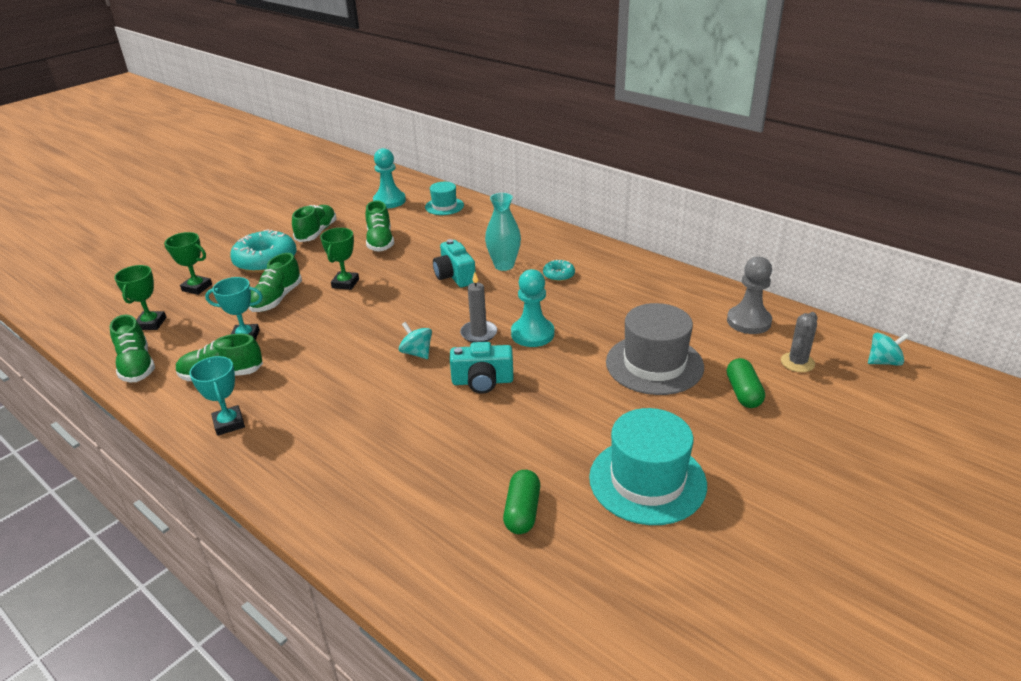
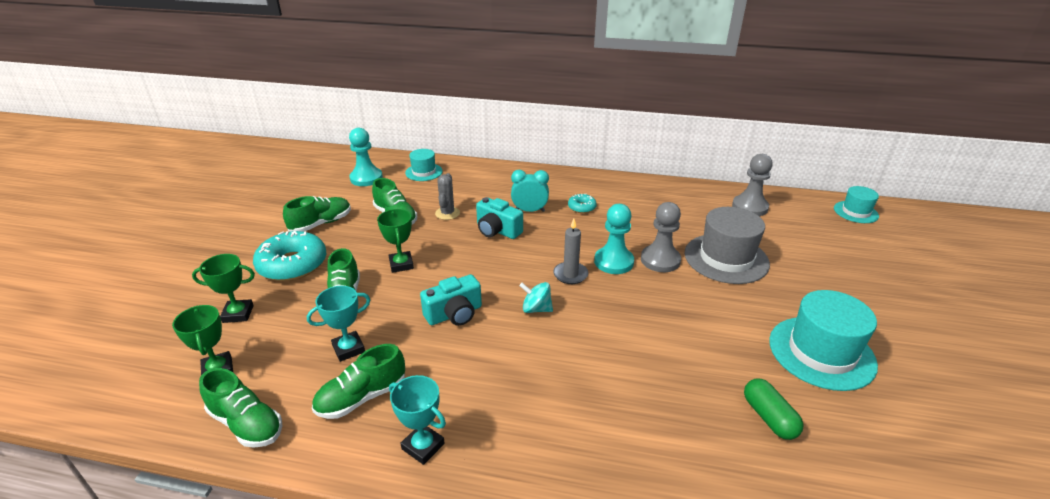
camera: 30 degrees left, 0 degrees up
(316, 233) = (321, 224): green shoe -> green shoe turned 60 degrees clockwise
(482, 381) = (618, 315): turquoise camera -> turquoise camera (454, 314)
(504, 265) = (529, 211): turquoise vase -> turquoise clock
(581, 346) = (660, 260): none -> grey pawn
(743, 393) = (804, 261): green capsule -> none
(797, 362) = (810, 228): grey cactus -> grey cactus (447, 213)
(883, 362) = (855, 212): turquoise spinning top -> turquoise hat

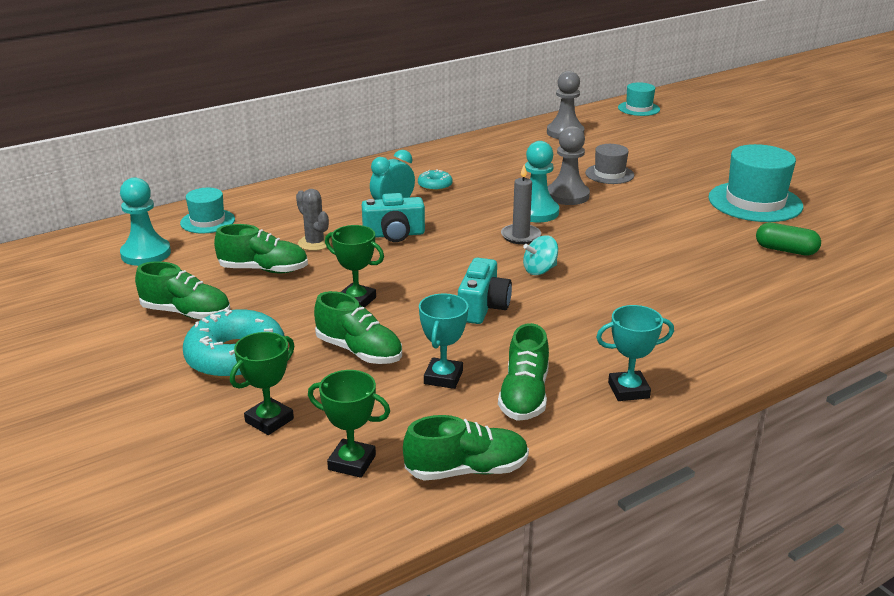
camera: 45 degrees left, 5 degrees down
(321, 224) = (186, 313): green shoe -> green shoe turned 105 degrees clockwise
(726, 258) = (609, 174): grey hat -> grey hat, size x0.56

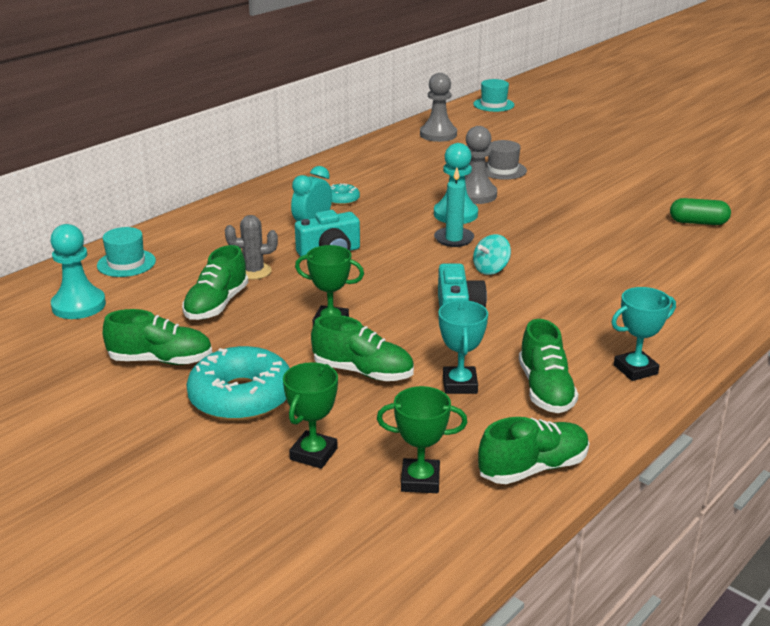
camera: 15 degrees left, 0 degrees up
(263, 269) = (217, 305): green shoe -> green shoe turned 120 degrees clockwise
(314, 243) = (254, 271): grey cactus -> grey cactus turned 45 degrees counterclockwise
(520, 236) = (454, 239): grey candle -> turquoise candle
(755, 202) = (647, 181): turquoise hat -> none

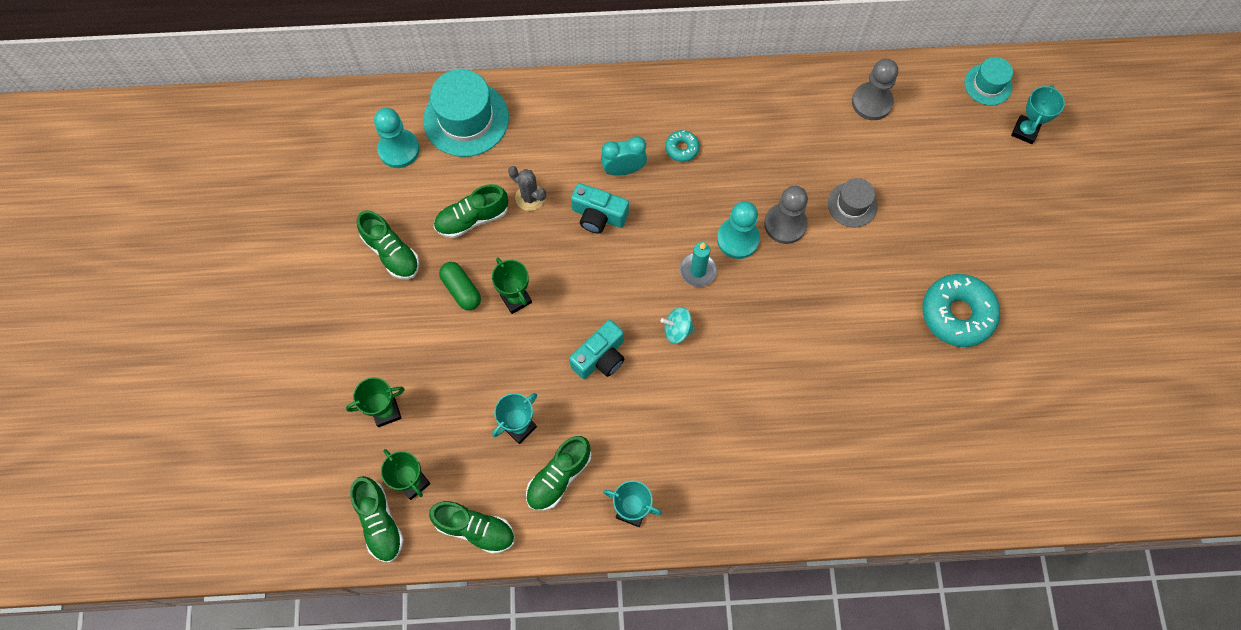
camera: 45 degrees right, 40 degrees up
(126, 263) = (466, 119): turquoise hat -> turquoise hat, size x1.78
(241, 397) = (399, 328): turquoise donut -> turquoise donut (957, 314)
(363, 372) = (482, 365): green shoe -> green shoe (380, 522)
(546, 109) = (1025, 131): none -> turquoise trophy
(698, 222) = (901, 408): green capsule -> green capsule (461, 290)

